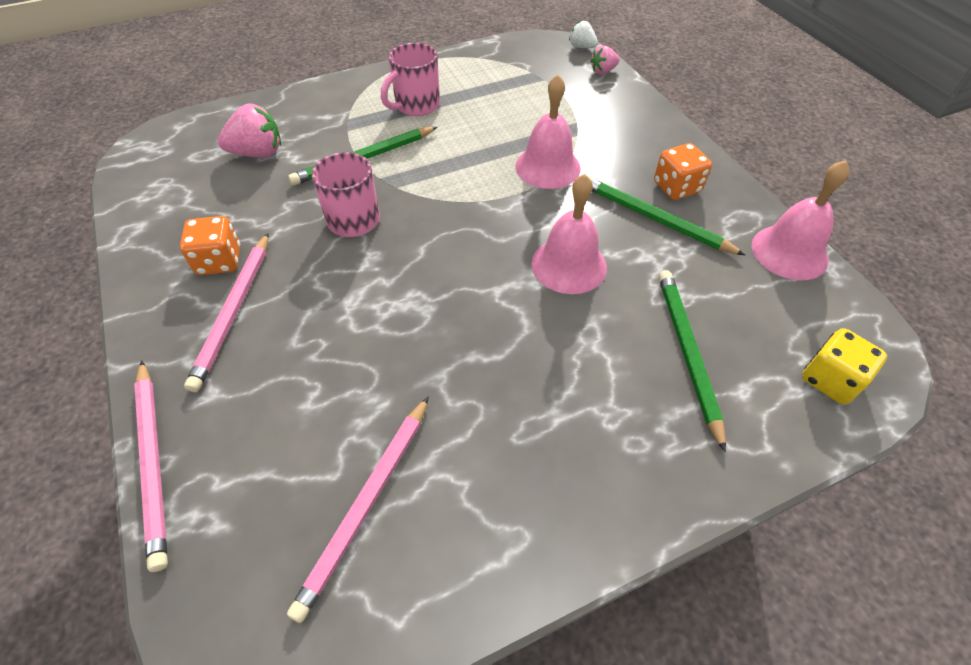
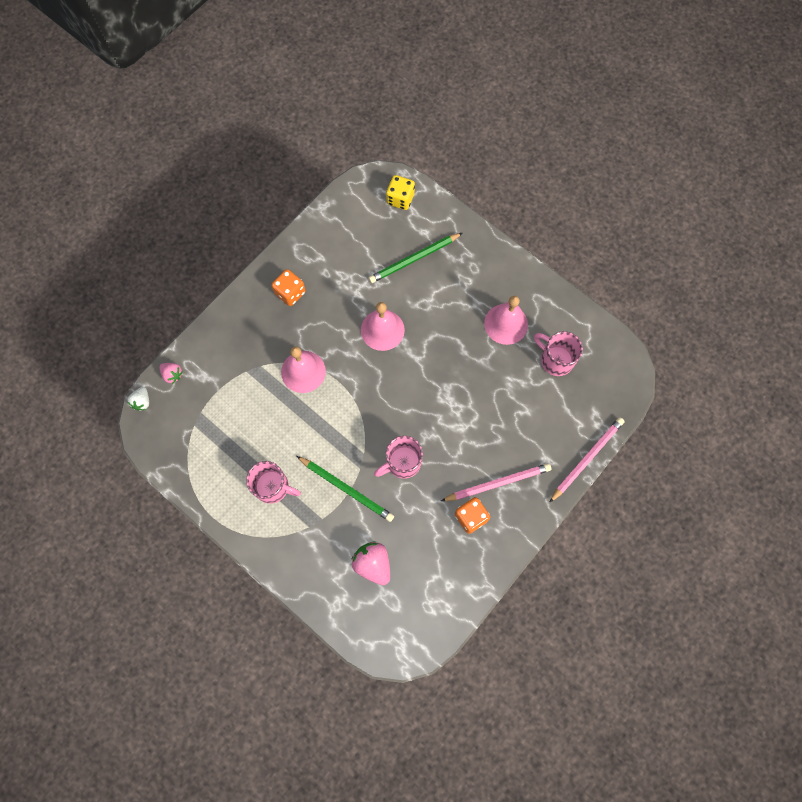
camera: 115 degrees left, 20 degrees up
(367, 504) = (555, 359): pink pencil -> pink mug
(654, 219) = (324, 297): green pencil -> none
(789, 252) = (320, 226): pink bell -> pink bell (506, 324)

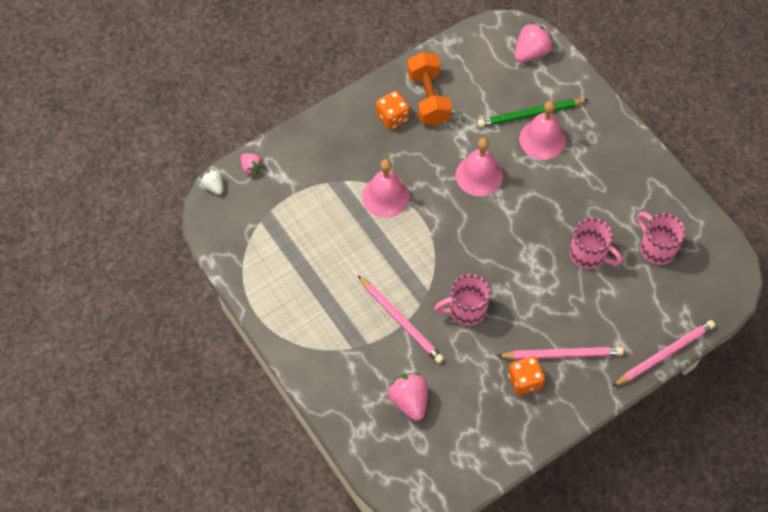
camera: 15 degrees right, 10 degrees down
(142, 401) = (214, 186): white strawberry -> white strawberry turned 120 degrees clockwise
(273, 487) = (325, 300): pink mug -> pink mug (589, 254)
(318, 266) = (428, 98): none -> orange dumbbell
(346, 489) = (401, 321): green pencil -> pink pencil
(400, 199) = (531, 52): yellow dice -> pink strawberry
(506, 324) = (612, 200): pink bell -> pink bell (542, 139)

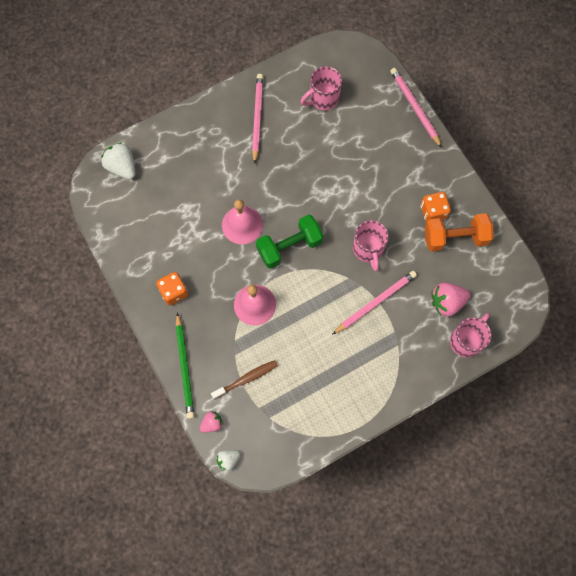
camera: 85 degrees left, 10 degrees up
(301, 196) = (246, 379): none -> brown toothbrush
(428, 98) = (158, 258): orange dumbbell -> orange dumbbell (455, 237)
(458, 225) = (289, 246): none -> green dumbbell
(530, 114) = (186, 176): green pencil -> green pencil (185, 367)
(531, 52) = (122, 167): pink strawberry -> white strawberry
(542, 139) = (212, 169): pink bell -> none
(562, 354) = (411, 181): pink pencil -> pink pencil (257, 118)
(589, 254) = (325, 149): pink mug -> pink mug (466, 340)

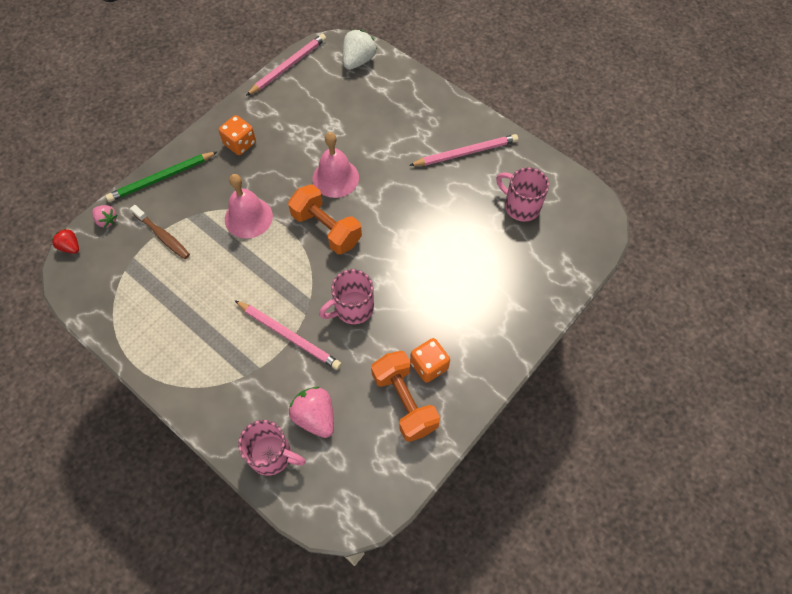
camera: 70 degrees right, 10 degrees down
(228, 459) = (70, 247): white strawberry -> red strawberry
(289, 246) = (326, 229): green dumbbell -> orange dumbbell
(414, 107) = (558, 304): pink pencil -> pink pencil (288, 66)

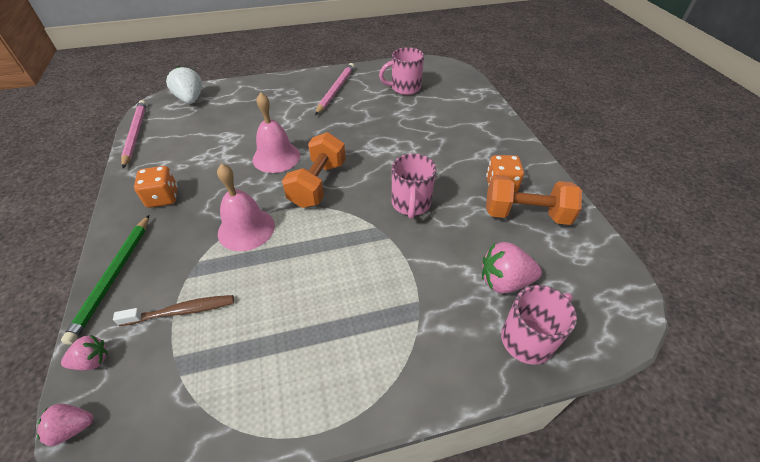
camera: 55 degrees left, 15 degrees down
(70, 247) = (73, 428): red strawberry -> pink strawberry
(289, 335) = (402, 259): pink pencil -> none
(326, 229) = (318, 184): orange dumbbell -> orange dumbbell turned 60 degrees counterclockwise

